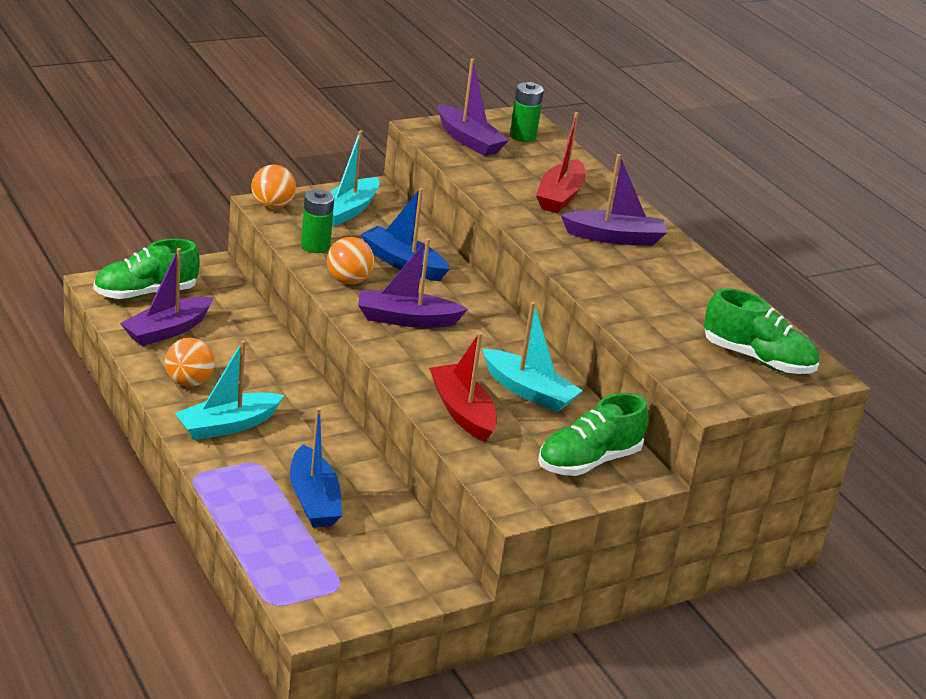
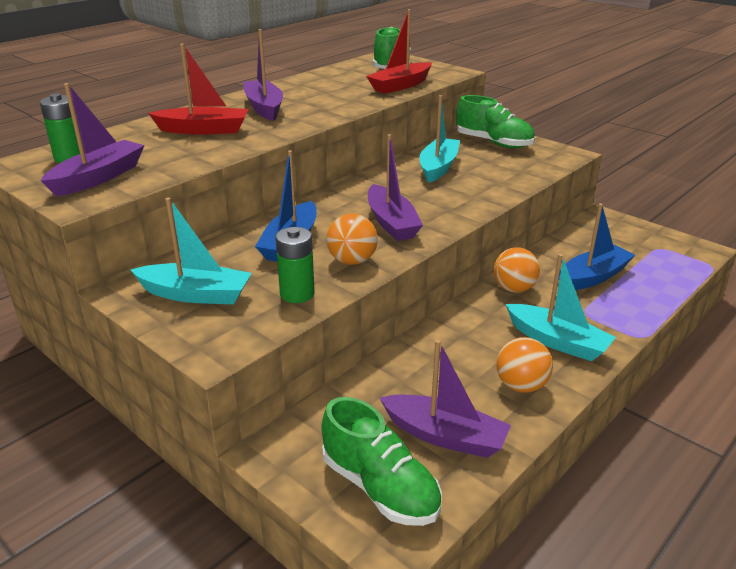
camera: 105 degrees left, 0 degrees up
(272, 206) = (218, 346): orange ball -> orange ball (514, 289)
(462, 412) = (494, 182): red boat -> red boat (400, 86)

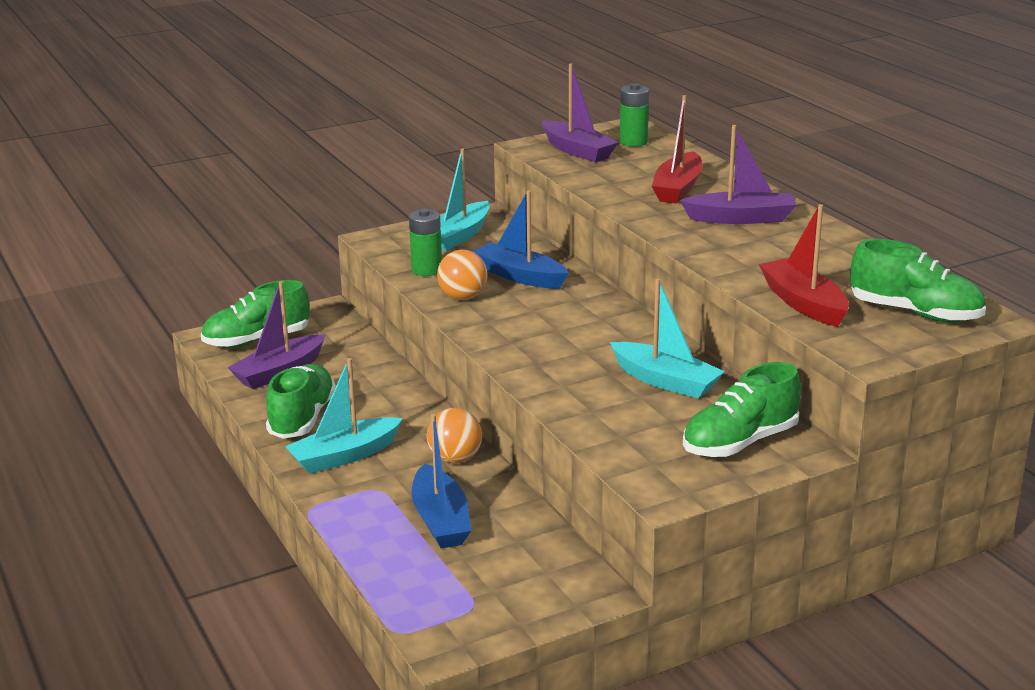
camera: 110 degrees right, 5 degrees down
(391, 223) = (526, 326): purple boat -> none
(521, 386) = (302, 418): orange ball -> green shoe

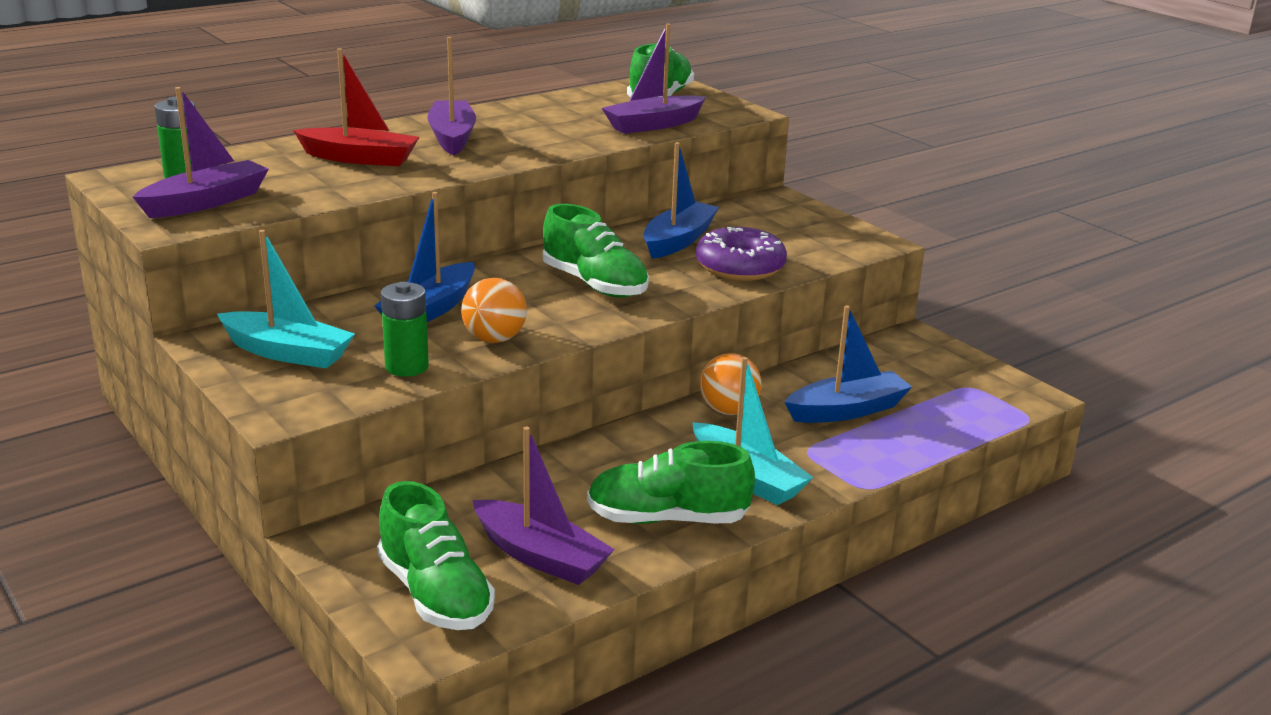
camera: 100 degrees left, 0 degrees up
(596, 406) = (740, 267): none -> purple donut
(665, 381) = (678, 240): turquoise boat -> blue boat
(740, 443) = (778, 217): green shoe -> green shoe (594, 284)
(803, 303) = (653, 125): red boat -> purple boat

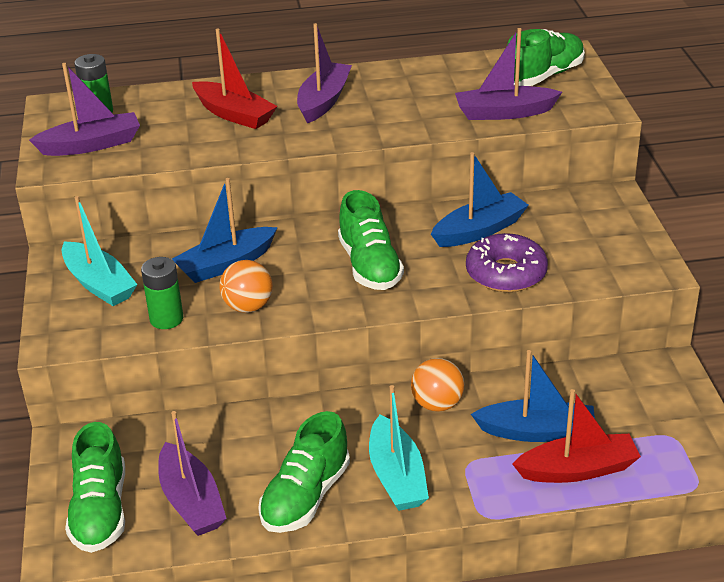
camera: 30 degrees right, 10 degrees up
(667, 519) = (305, 497): green shoe -> green shoe turned 90 degrees counterclockwise
(915, 430) = (578, 469): none -> red boat

